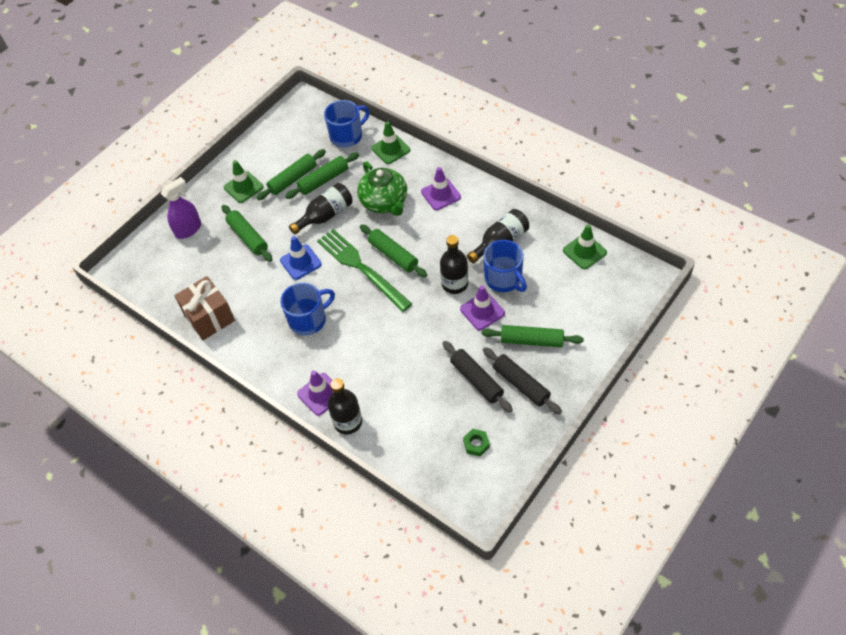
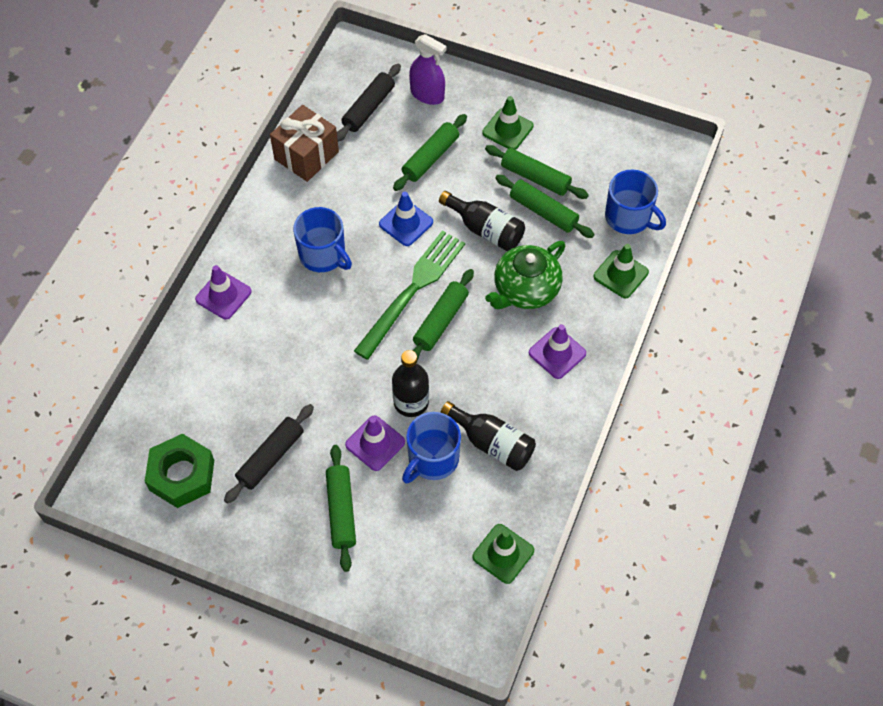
camera: 70 degrees right, 5 degrees up
(348, 422) = (191, 332): black bottle -> none
(476, 444) = (182, 475): green nut -> green nut, size x2.11
(521, 384) = (273, 510): black rolling pin -> black rolling pin (368, 108)

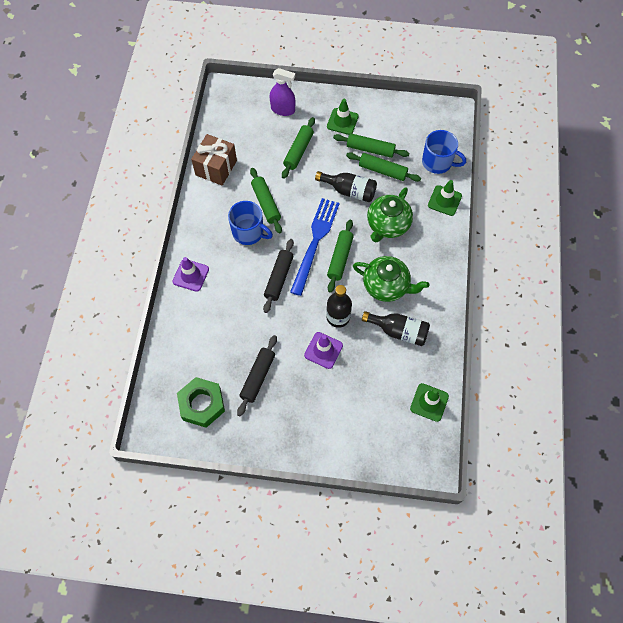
camera: 15 degrees left, 5 degrees up
(341, 511) = (316, 401): green rolling pin -> green rolling pin (266, 203)
(368, 108) = (247, 127): black rolling pin -> black rolling pin (279, 278)
(406, 223) = (296, 198): blue traffic cone -> none
(412, 291) = (315, 242): green fork -> blue fork
(432, 459) = (364, 351): blue mug -> none
(495, 375) = (386, 286): none -> green teapot
(557, 353) = (421, 262): purple traffic cone -> none

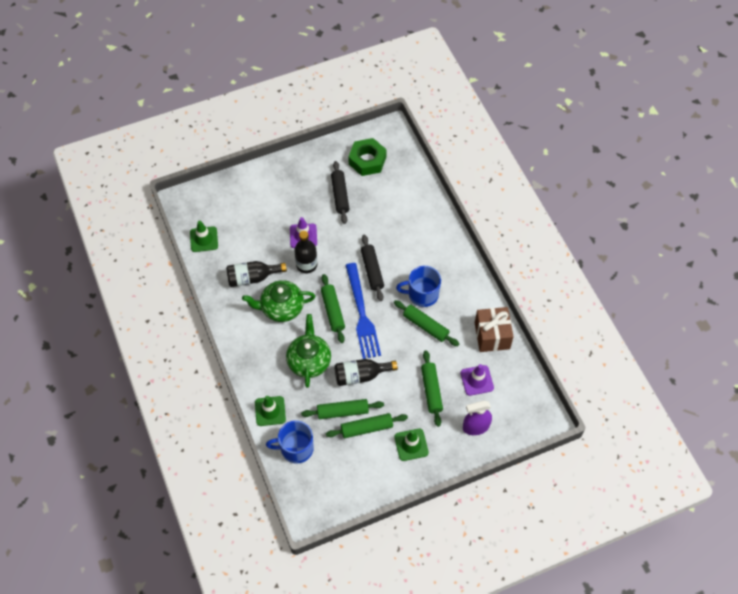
camera: 150 degrees right, 5 degrees down
(191, 275) = (442, 238): purple traffic cone -> purple traffic cone (477, 380)

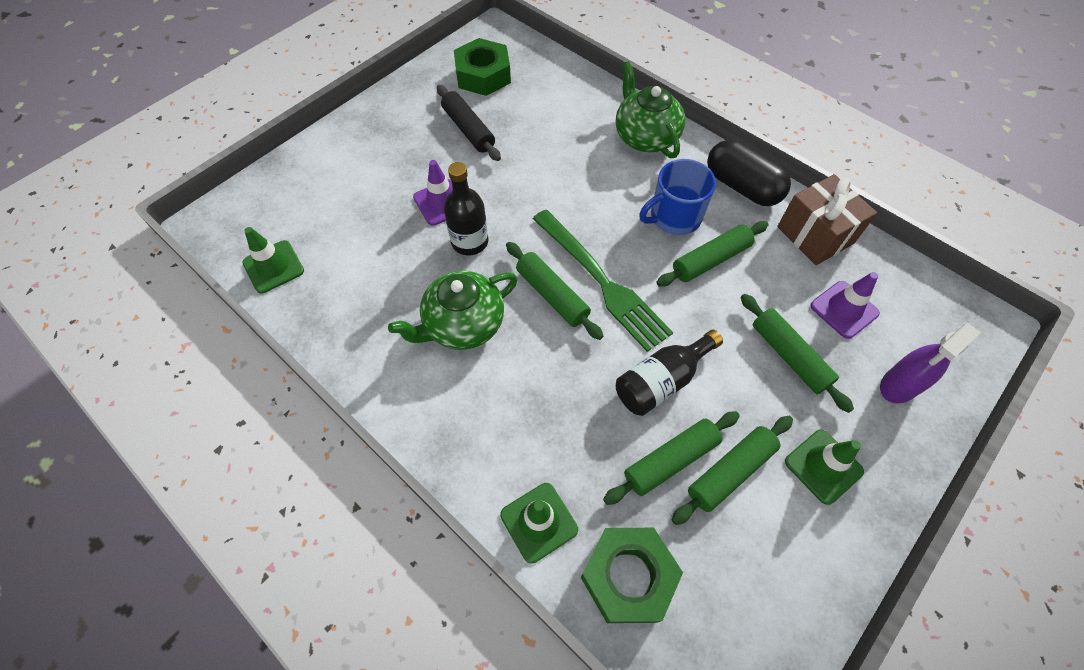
camera: 25 degrees left, 0 degrees up
(252, 278) = (388, 295): black bottle -> none
(295, 448) = (628, 576): blue mug -> green nut
(309, 361) = (559, 394): green teapot -> green teapot (645, 137)
(361, 314) = (601, 281): blue fork -> green fork
(372, 270) = (578, 212): black rolling pin -> none
(425, 326) = (710, 260): green rolling pin -> green rolling pin turned 45 degrees counterclockwise
(471, 292) = (742, 187): none -> black capsule

